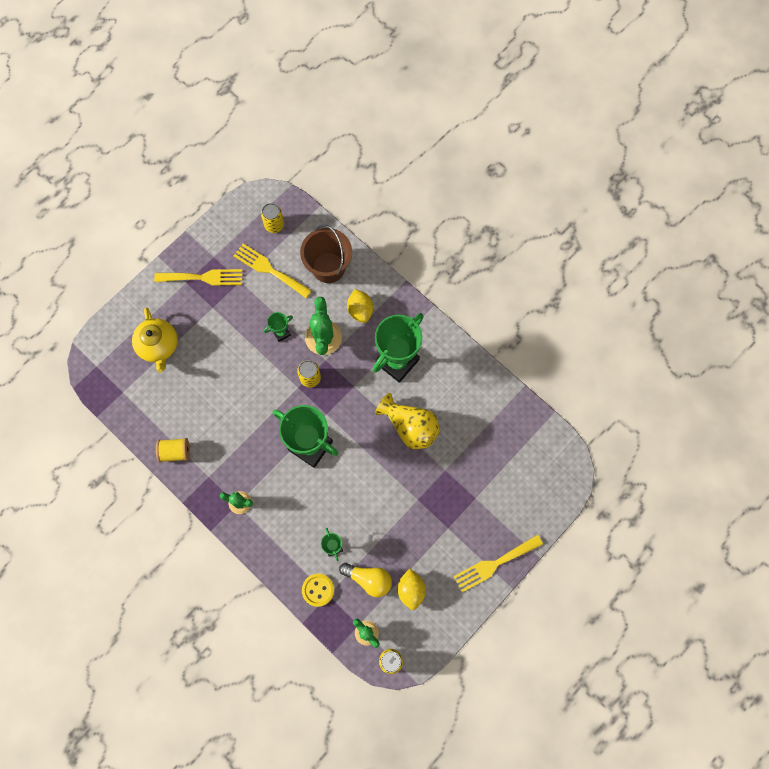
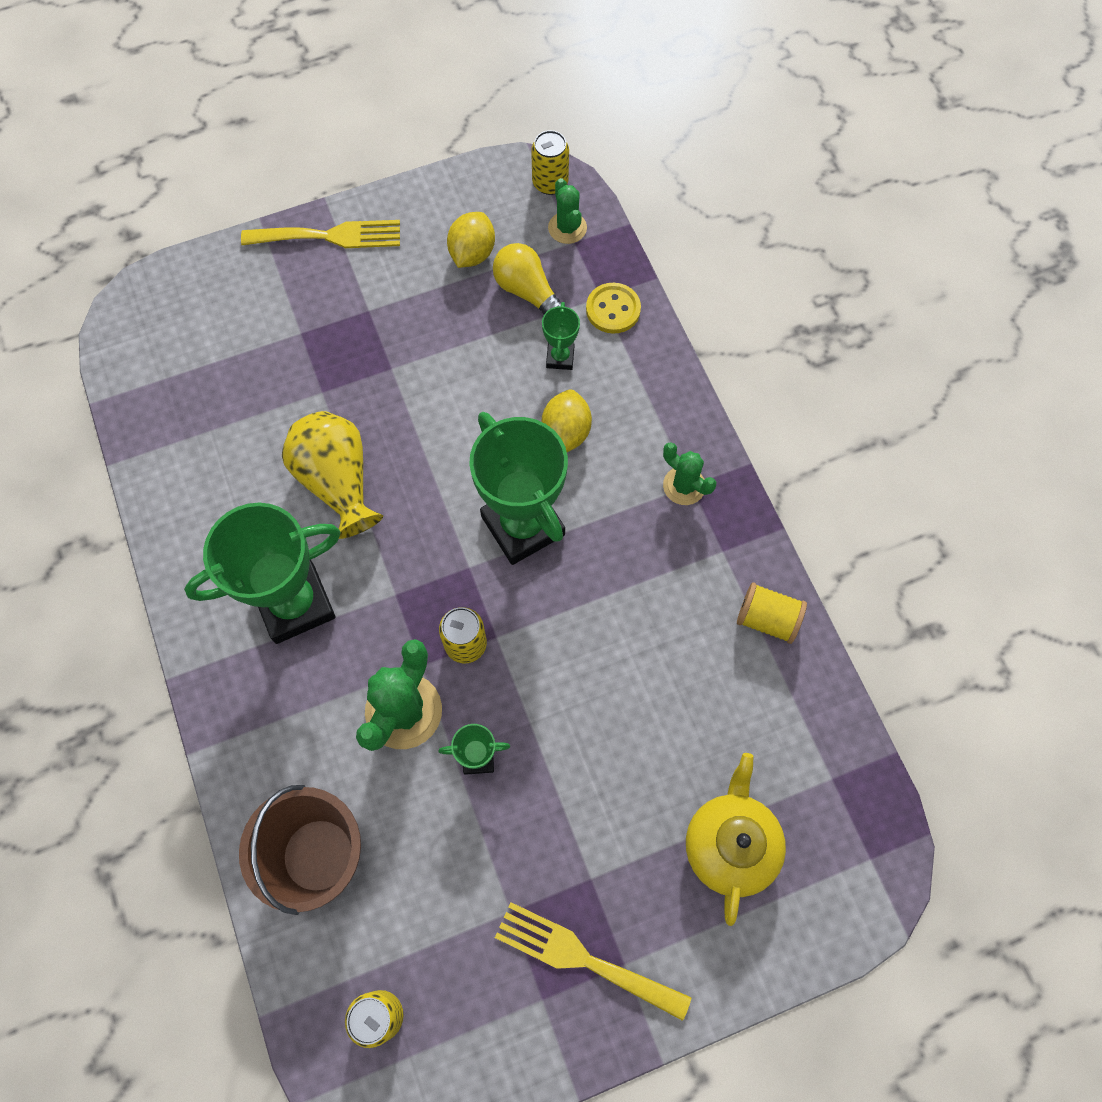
camera: 155 degrees left, 5 degrees down
(269, 270) = (439, 909): yellow fork -> none
(360, 310) = (306, 733): yellow lemon -> yellow lemon (566, 432)

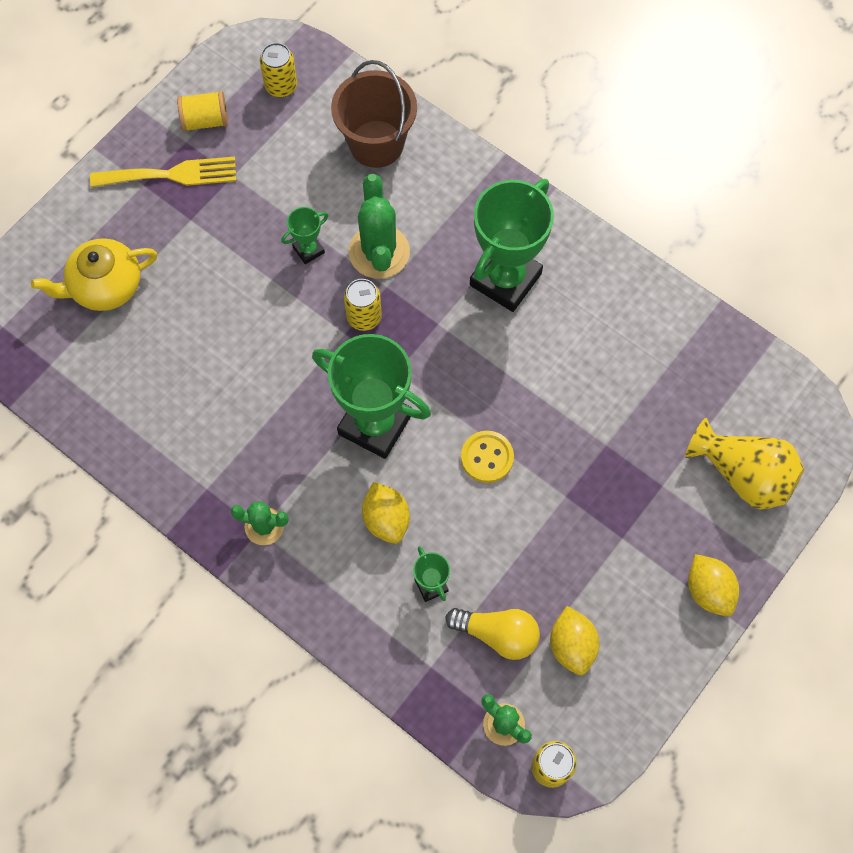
camera: 150 degrees right, 0 degrees up
(330, 236) = (708, 590): yellow fork -> yellow lemon
(338, 482) = (539, 380): yellow vase -> yellow vase (743, 474)
(613, 309) = (412, 659): yellow button -> yellow button (487, 457)
(730, 844) = (105, 286): yellow teapot -> yellow teapot turned 90 degrees clockwise
(767, 619) = (147, 453): yellow spool -> yellow spool (205, 121)

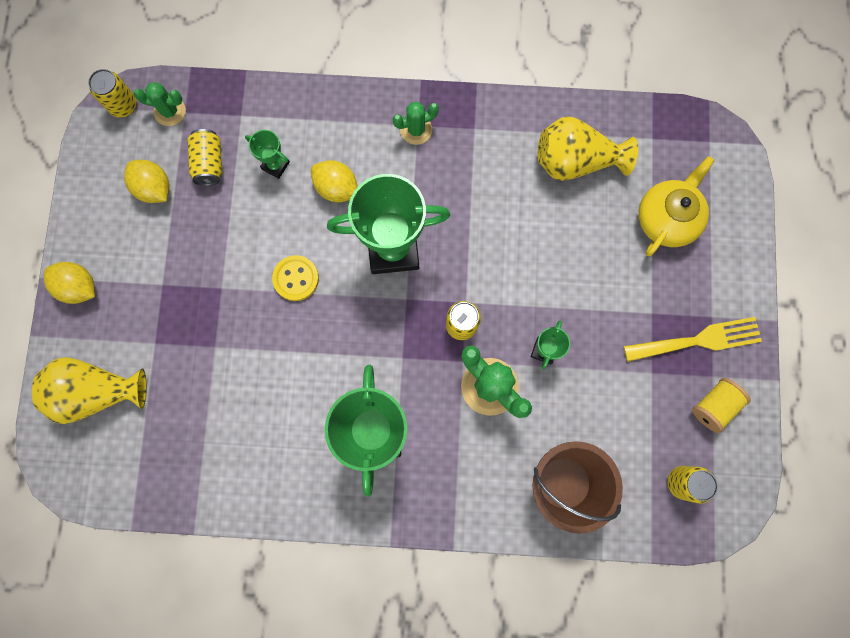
camera: 145 degrees right, 10 degrees up
(139, 391) = (575, 161): none -> yellow vase
(171, 174) = (698, 340): yellow fork -> yellow fork turned 150 degrees counterclockwise
(497, 634) = (209, 163): yellow light bulb -> yellow can

